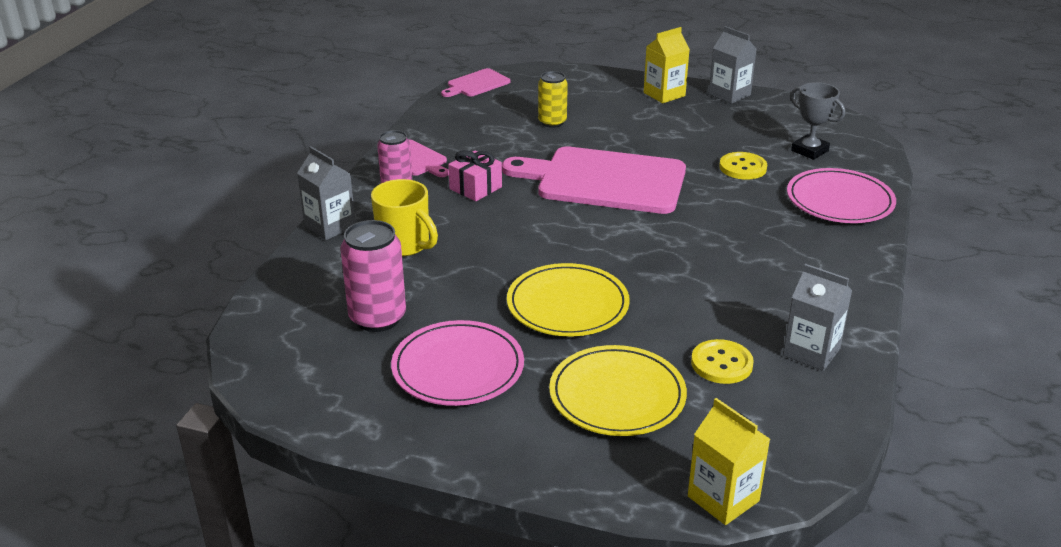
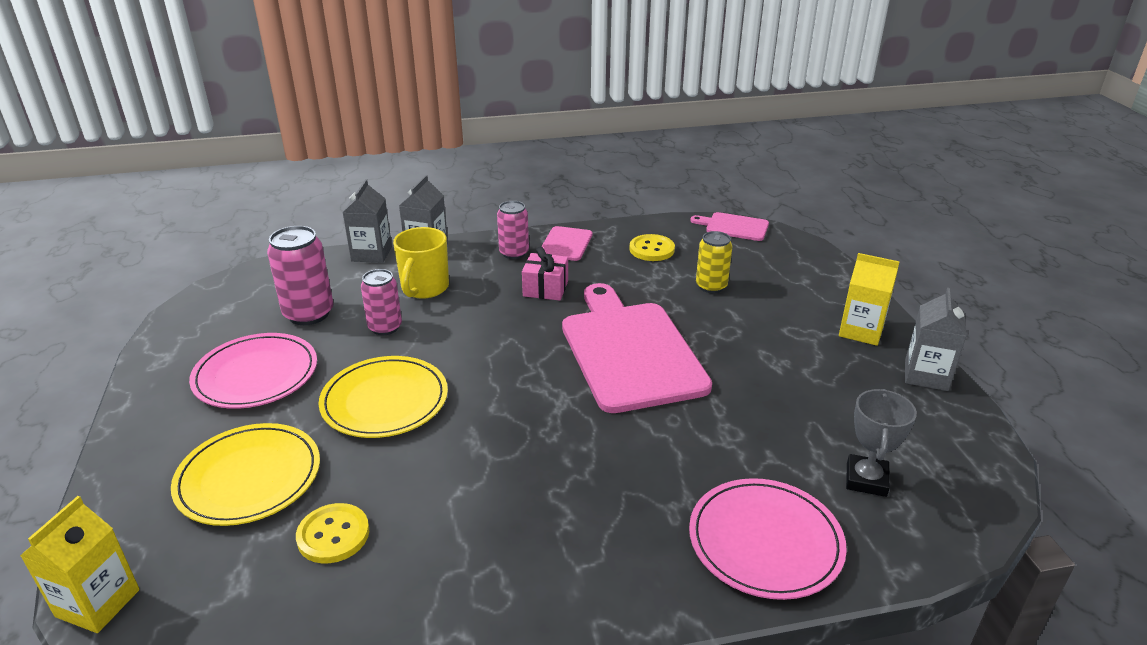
camera: 60 degrees right, 0 degrees up
(451, 280) = (385, 327): none -> pink can
(742, 168) = (759, 435): yellow button -> yellow button (651, 249)
(811, 352) = (391, 605): grey carton -> grey carton (371, 254)

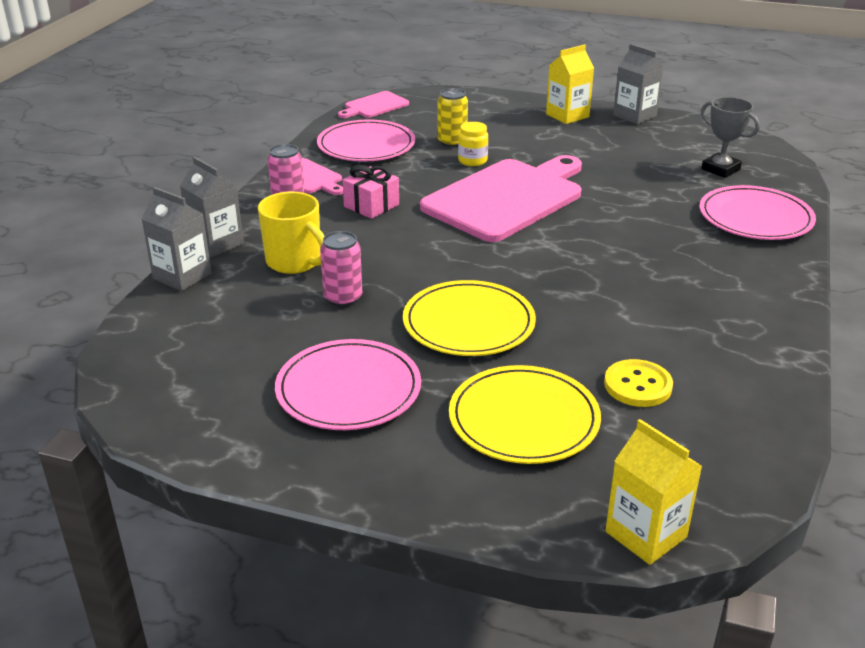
camera: 60 degrees left, 0 degrees up
(309, 314) = (262, 337): pink can -> none
(630, 351) = (507, 198): pink cutting board -> pink cutting board turned 120 degrees clockwise
(651, 249) = (366, 145): yellow button -> pink plate
(685, 309) = (472, 161): none -> yellow jar

